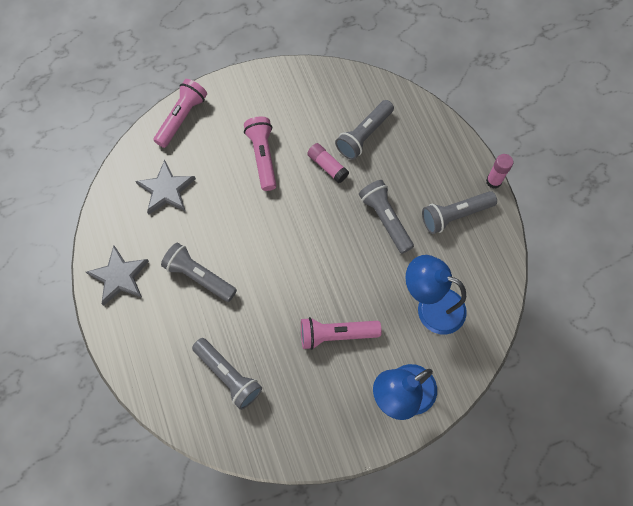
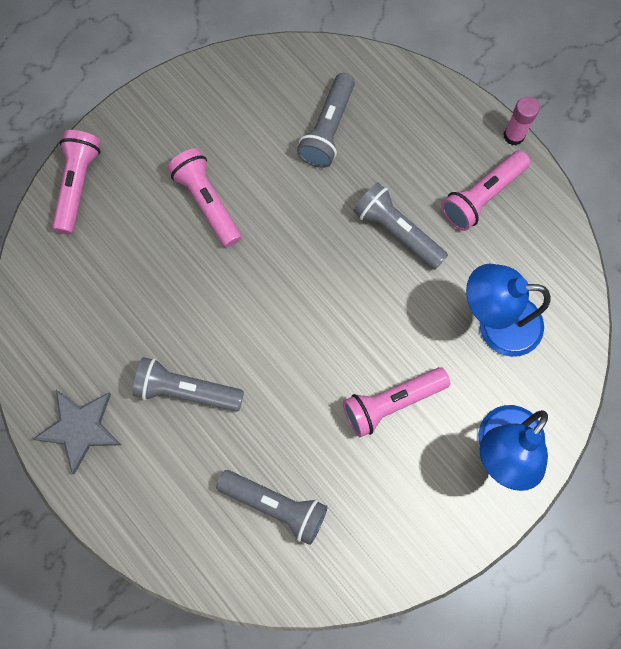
camera: 20 degrees left, 5 degrees up
(166, 190) = (96, 290): grey star -> none
(327, 166) = (296, 186): pink glue stick -> none
(455, 215) = (482, 196): grey flashlight -> pink flashlight

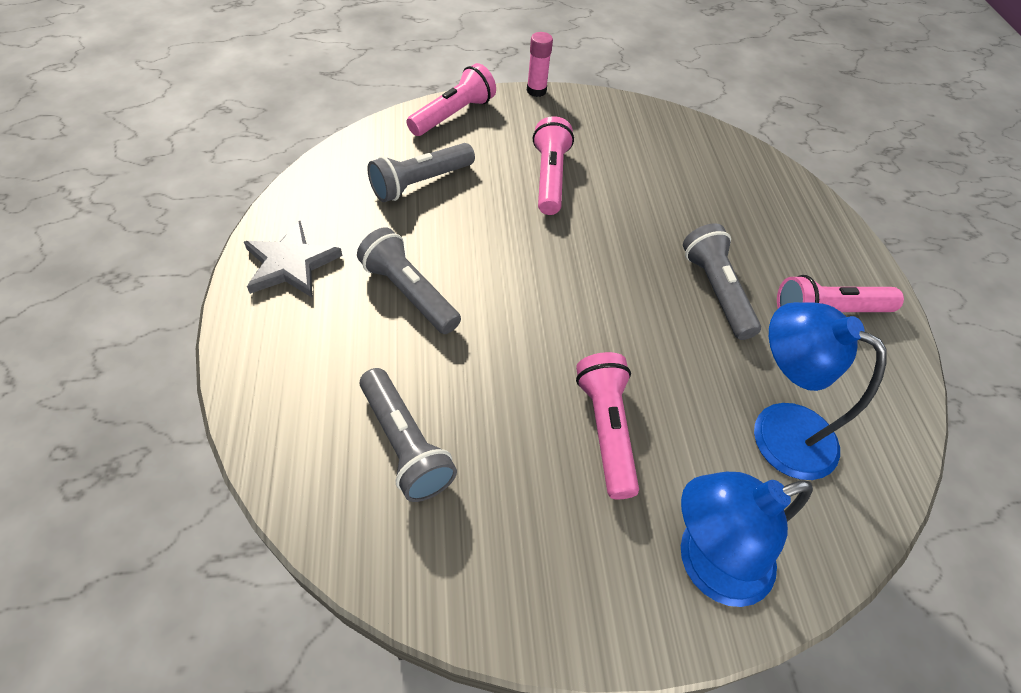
camera: 30 degrees right, 20 degrees down
(328, 129) = (699, 187): grey flashlight -> grey flashlight (420, 183)
(391, 403) = (606, 429): pink flashlight -> pink flashlight turned 75 degrees clockwise
(513, 135) = (892, 283): pink glue stick -> pink glue stick (536, 91)

